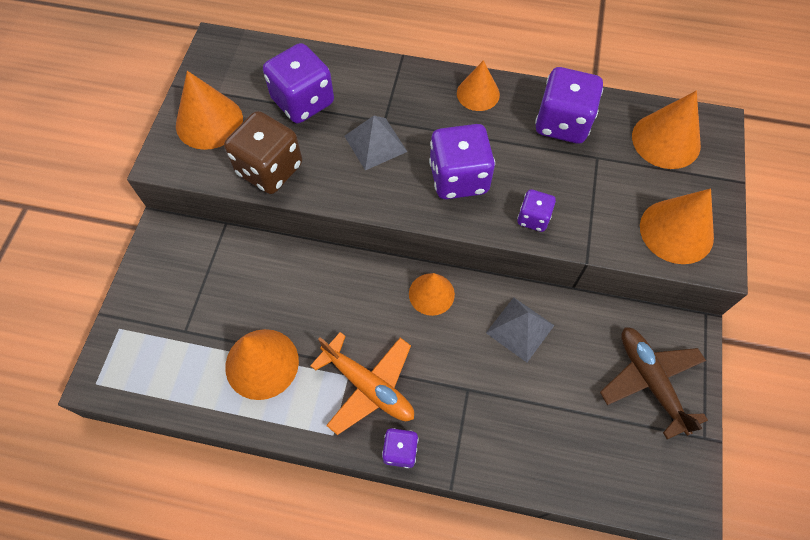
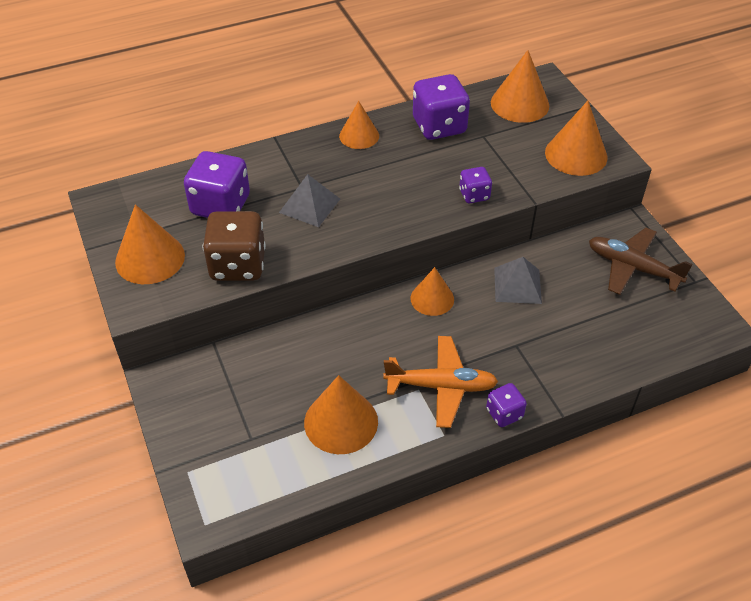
camera: 35 degrees left, 15 degrees down
(458, 178) = (396, 196): purple dice -> none

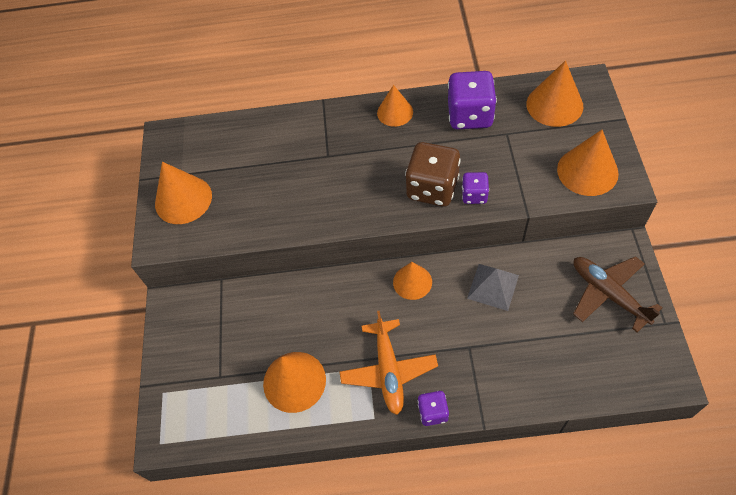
camera: 25 degrees right, 10 degrees up
(221, 205) = (255, 160): purple dice -> none
(238, 265) = (248, 222): brown dice -> brown dice (432, 188)
(310, 205) = (327, 175): grey pyramid -> none
(441, 386) = (388, 370): orange plane -> orange plane turned 60 degrees clockwise

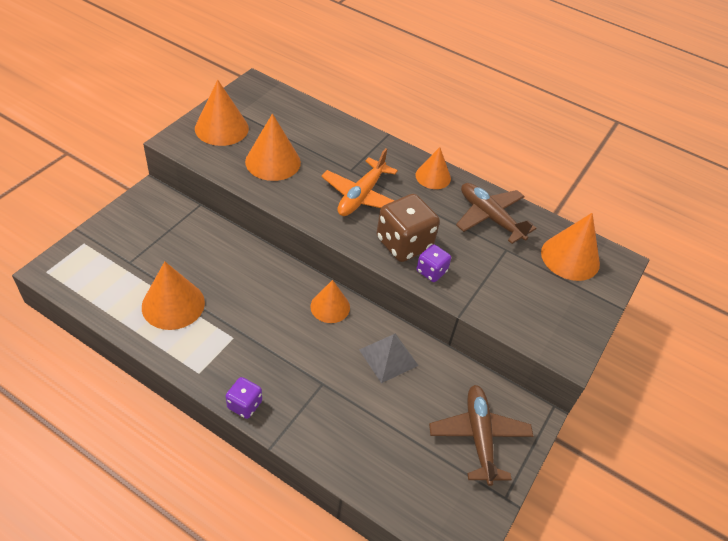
camera: 25 degrees right, 10 degrees down
(388, 370) = (245, 351): orange plane -> orange plane (361, 196)
(470, 115) = (490, 217): purple dice -> brown plane
(587, 171) = (545, 322): orange cone -> orange cone (273, 162)

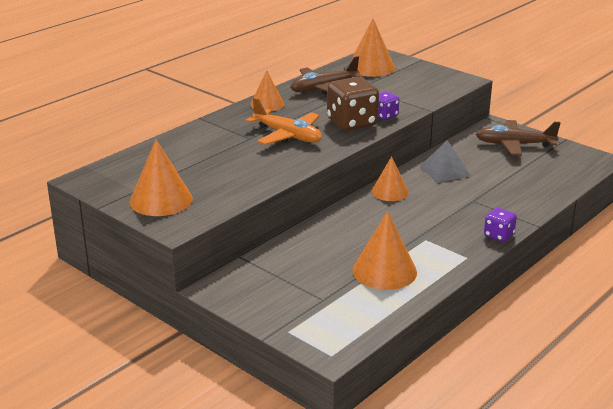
camera: 75 degrees left, 20 degrees down
(273, 162) = (227, 174): orange cone -> none

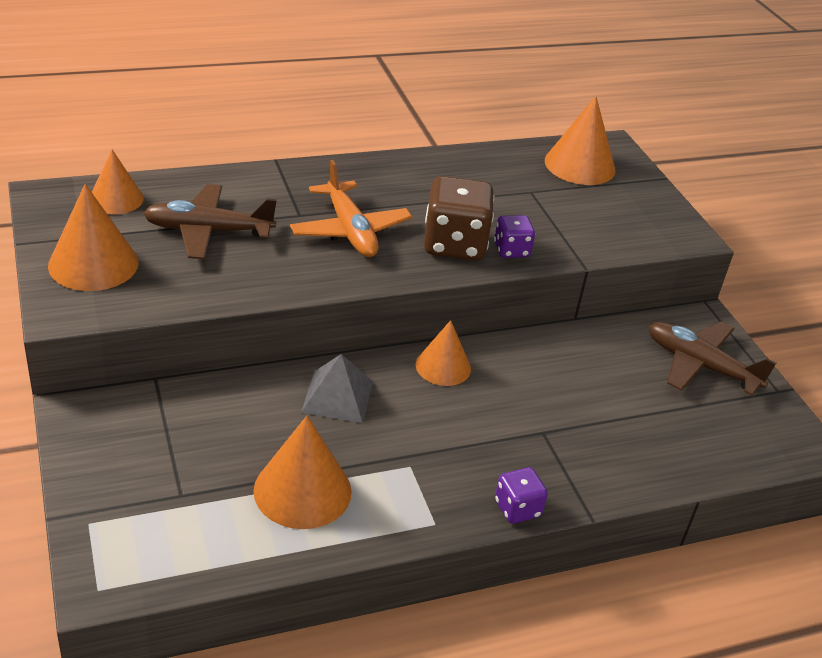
camera: 25 degrees right, 10 degrees up
(267, 104) = (379, 171): orange cone -> orange cone (116, 199)
(323, 88) = (478, 175): brown plane -> brown plane (208, 231)
(444, 171) = (553, 366): grey pyramid -> grey pyramid (337, 396)

